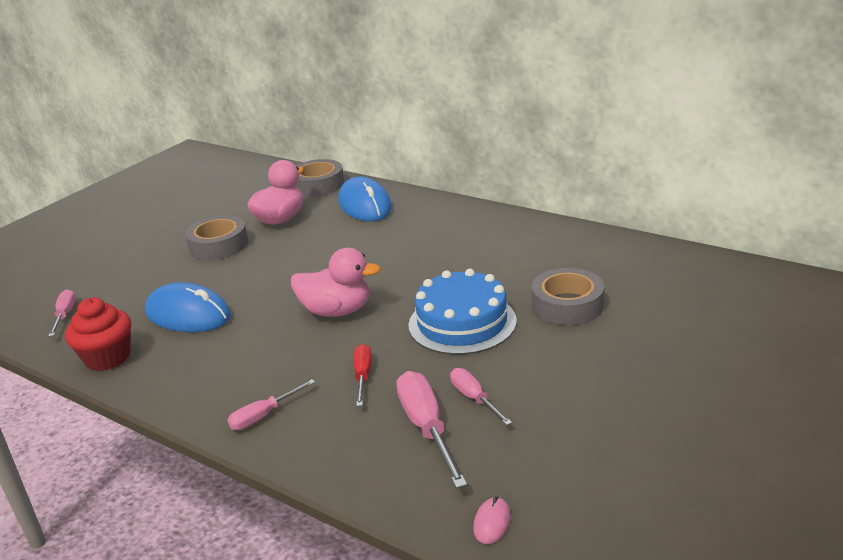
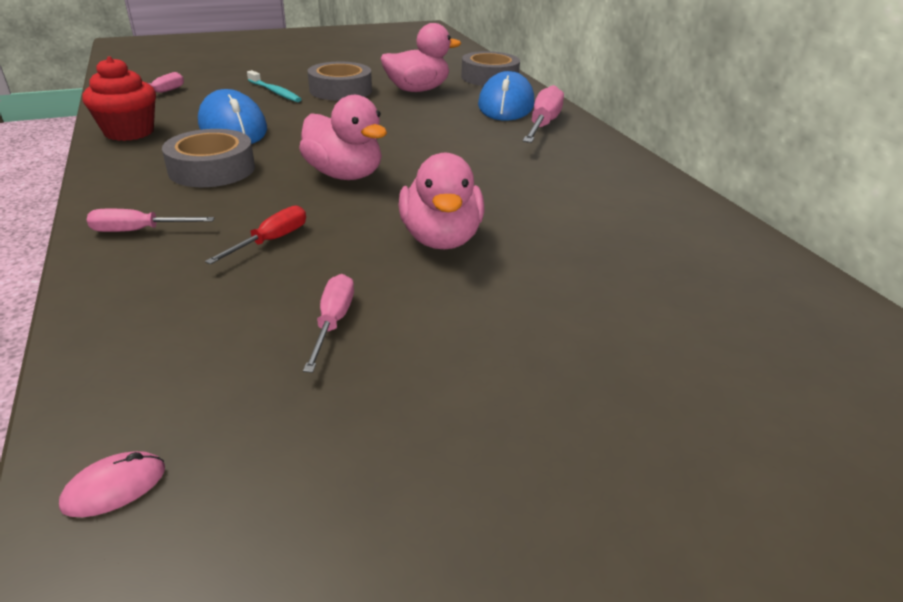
camera: 30 degrees right, 5 degrees up
(166, 270) = (275, 92): none -> turquoise toothbrush
(427, 428) = (239, 325): pink screwdriver -> pink screwdriver (542, 125)
(462, 322) = (441, 239): blue cake -> pink duck
(567, 305) = (586, 277): grey tape -> grey tape (212, 169)

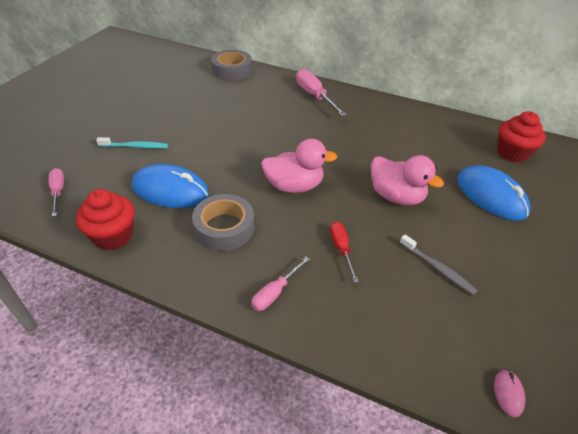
camera: 45 degrees left, 10 degrees up
(333, 322) = (437, 268): pink screwdriver -> grey toothbrush
(340, 90) = (172, 123): grey tape -> none
(417, 90) = (214, 100): pink duck -> none
(506, 105) = (276, 89): blue mouse -> blue mouse (490, 196)
(751, 295) = (512, 153): none -> red cupcake

